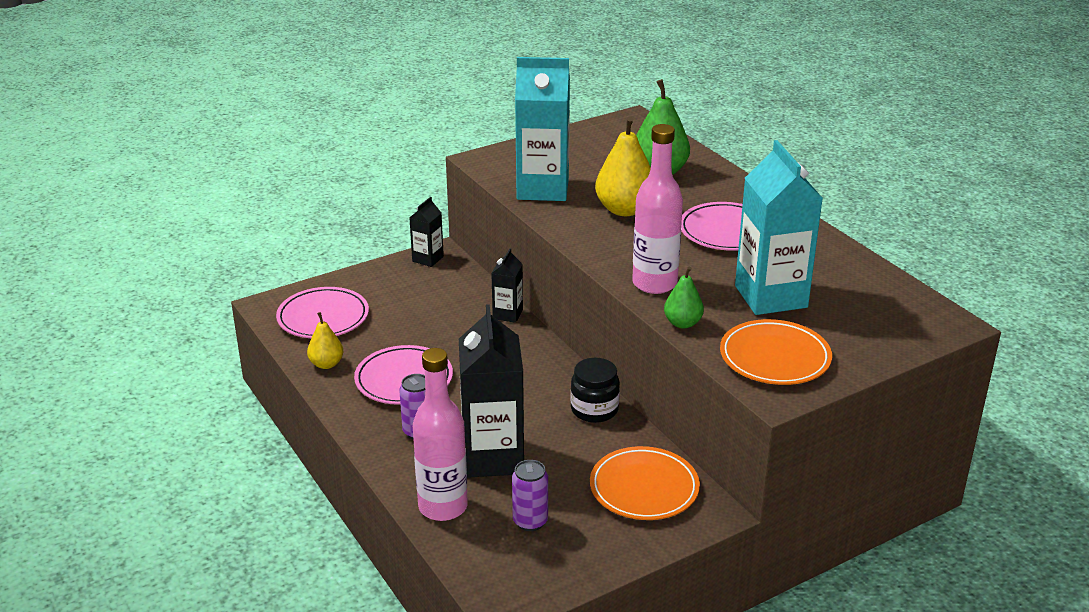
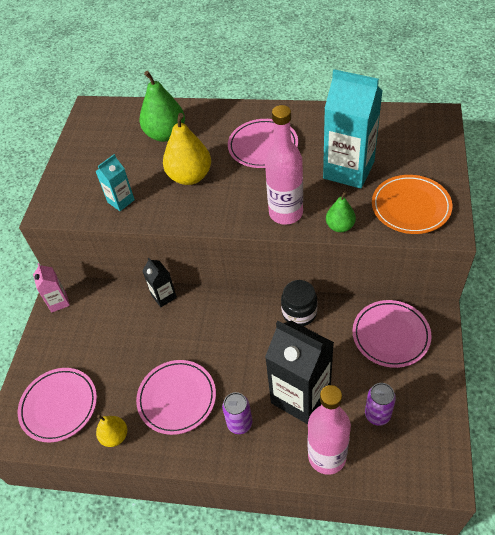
camera: 45 degrees left, 20 degrees up
(428, 259) = (58, 302): black carton -> pink carton
(542, 189) = (121, 201): turquoise carton -> turquoise carton, size x0.49
(644, 488) = (391, 335): orange plate -> pink plate

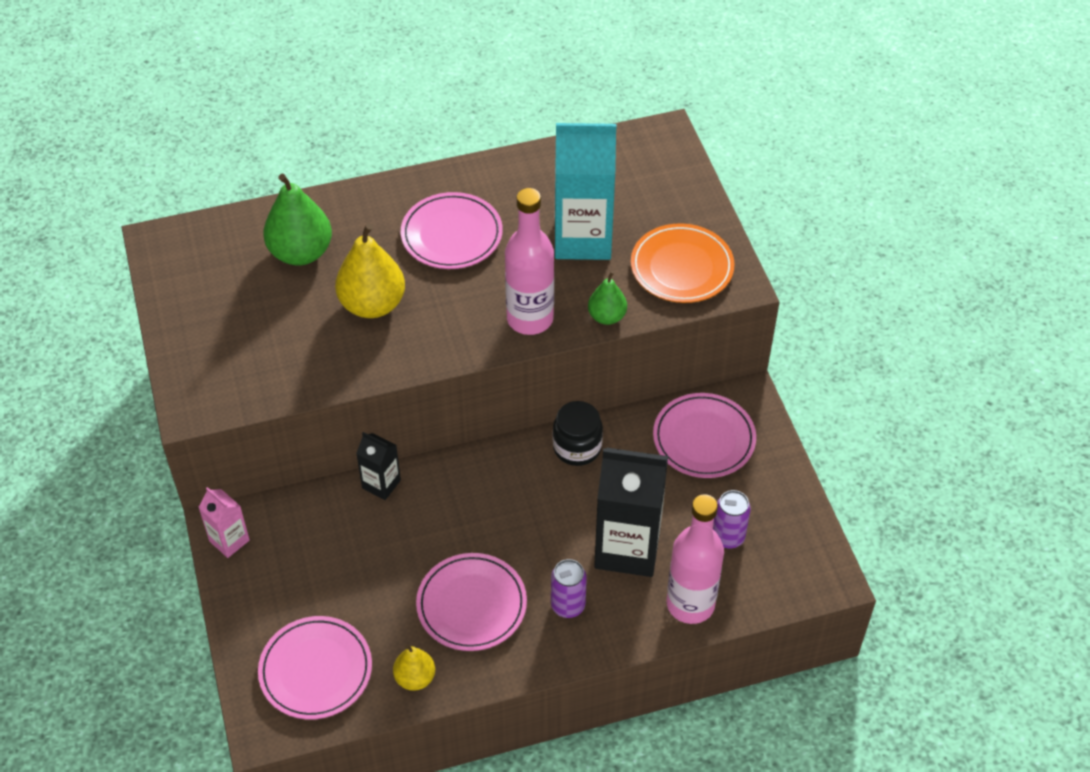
camera: 30 degrees left, 0 degrees up
(121, 201) = (293, 365): turquoise carton -> none

